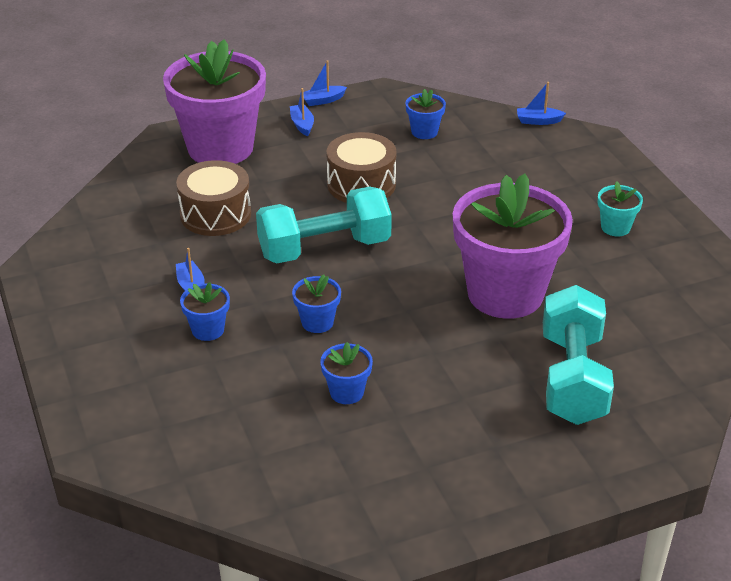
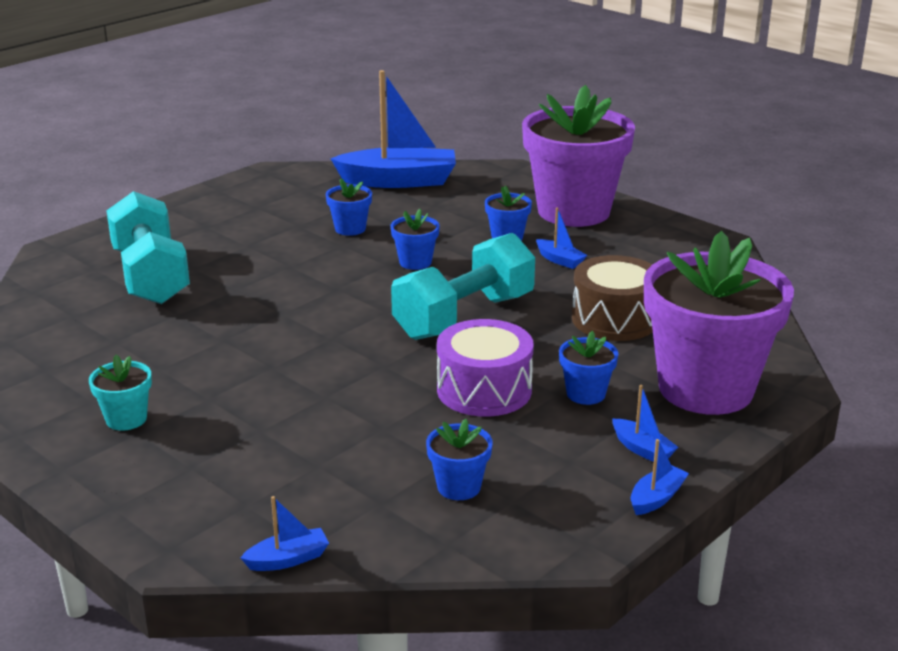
camera: 155 degrees right, 10 degrees down
(236, 468) = (399, 181): none -> blue boat
(298, 164) = (586, 394): none -> blue flower pot
(361, 184) = (484, 390): brown drum -> purple drum
(505, 294) = (242, 322): purple flower pot -> purple flower pot (573, 211)

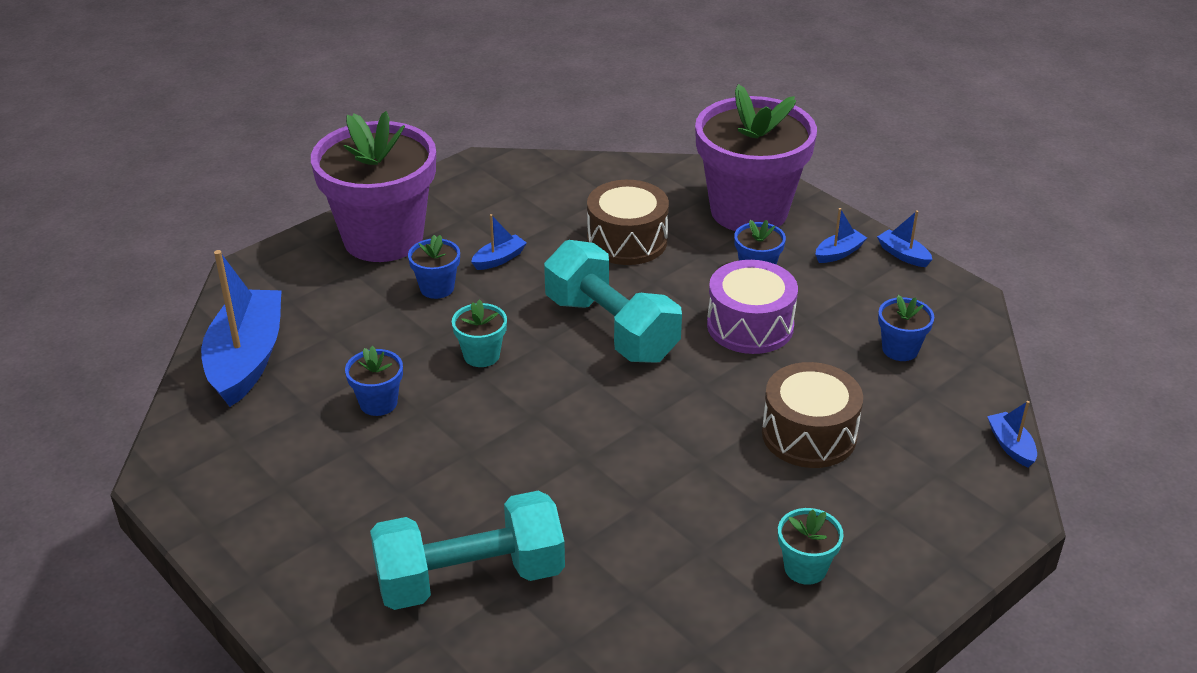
camera: 85 degrees left, 10 degrees up
(310, 423) = (809, 434): none -> brown drum
(415, 262) = (481, 355): blue flower pot -> turquoise flower pot

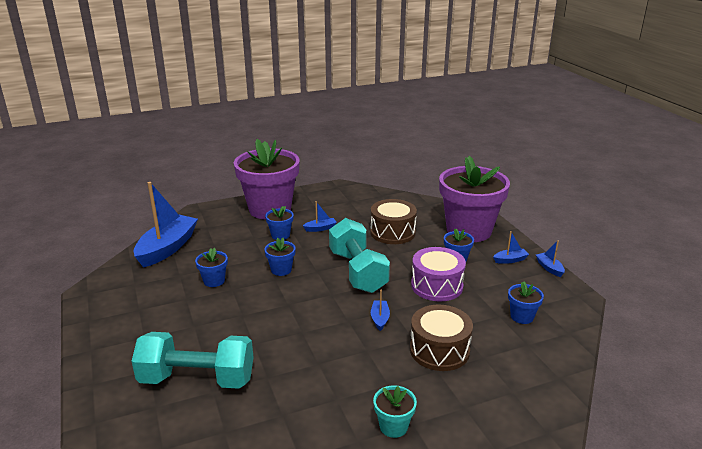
camera: 20 degrees right, 10 degrees down
(481, 355) = (281, 270): turquoise flower pot -> blue flower pot
(1011, 445) = (569, 387): blue boat -> blue boat (380, 319)

